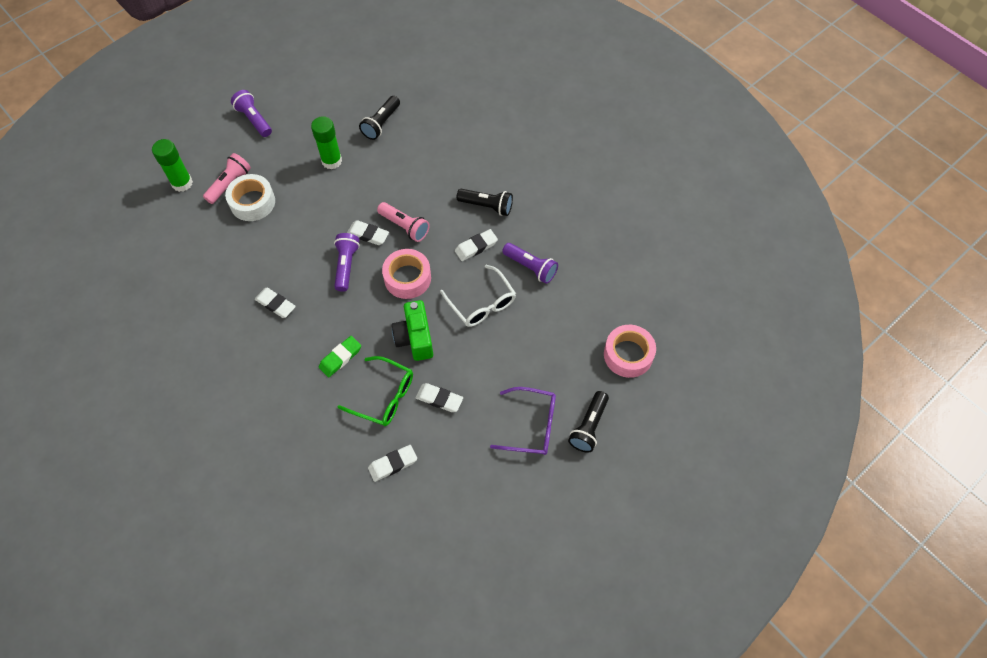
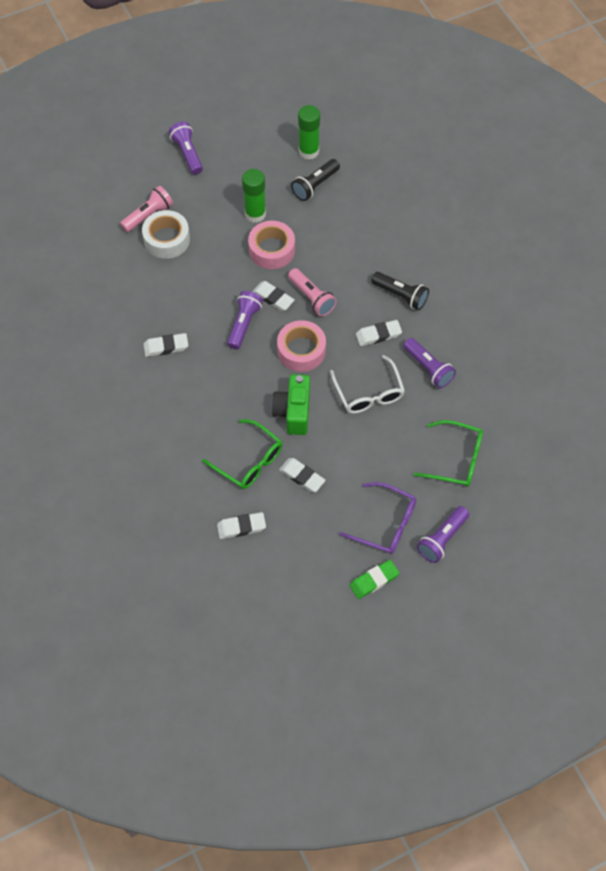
camera: 15 degrees right, 0 degrees up
(182, 183) = (102, 204): green glue stick -> green glue stick (308, 151)
(275, 304) = (166, 347): white eraser -> white eraser turned 60 degrees counterclockwise
(340, 358) = (216, 414): green eraser -> green eraser (374, 580)
(580, 347) = (456, 459): none -> green glasses
(588, 426) = (442, 539): black flashlight -> purple flashlight
(628, 355) = (502, 479): pink tape -> pink tape (272, 250)

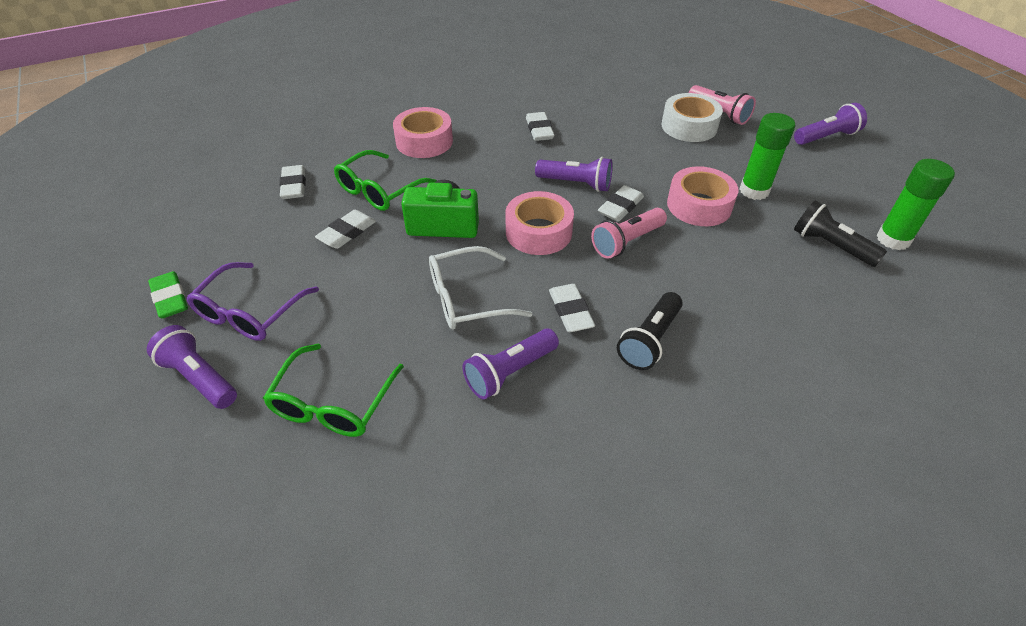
camera: 90 degrees right, 15 degrees down
(179, 434) = (424, 141): none -> pink tape

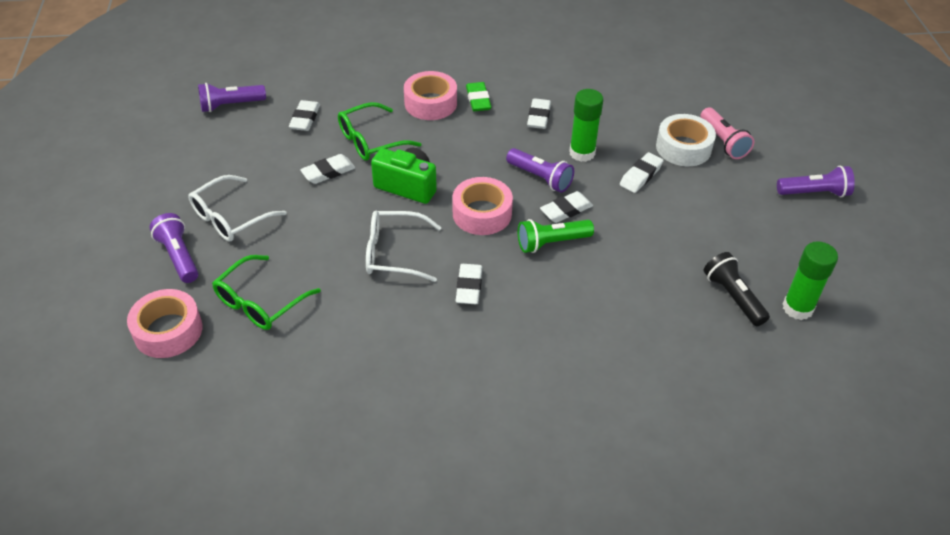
camera: 20 degrees right, 0 degrees up
(170, 298) = (179, 190): green eraser -> green eraser (478, 100)
(250, 312) = (230, 217): purple glasses -> white glasses
(509, 372) = (395, 319): purple flashlight -> purple flashlight (230, 105)
(626, 242) = (551, 243): pink flashlight -> green flashlight
(649, 340) = (517, 328): black flashlight -> none
(668, 159) = (641, 175): none -> white eraser
(699, 205) = (638, 227): pink tape -> pink tape (168, 331)
(754, 191) = (700, 227): green glue stick -> green glue stick (582, 153)

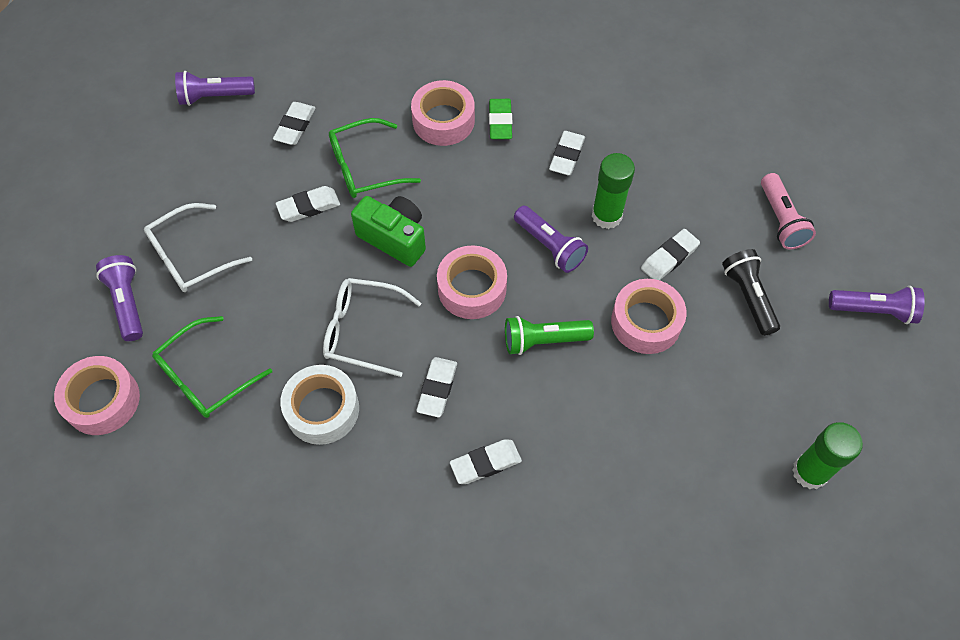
camera: 10 degrees right, 15 degrees up
(566, 210) = (570, 296): white eraser -> white eraser (485, 463)
(633, 221) = (646, 322): none -> pink tape
(683, 148) = (730, 223): white tape -> white tape (322, 409)
(733, 297) = (737, 445): black flashlight -> black flashlight (748, 297)

